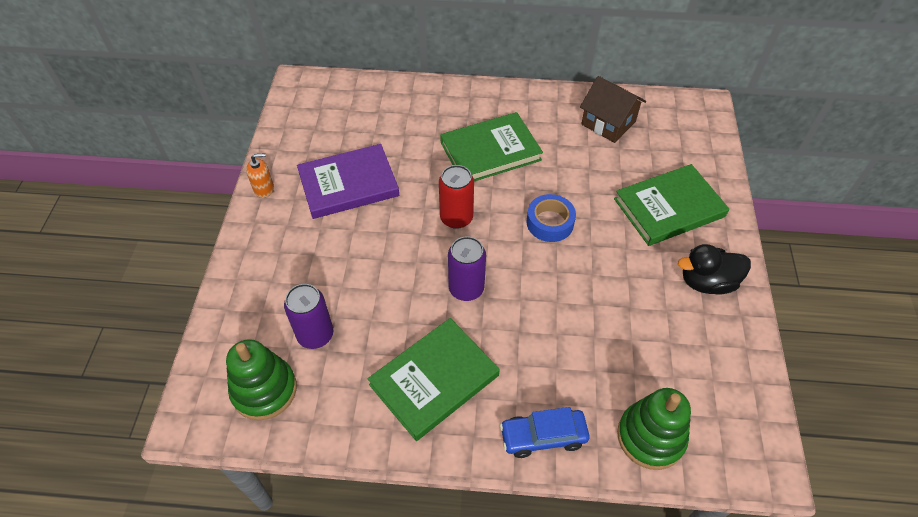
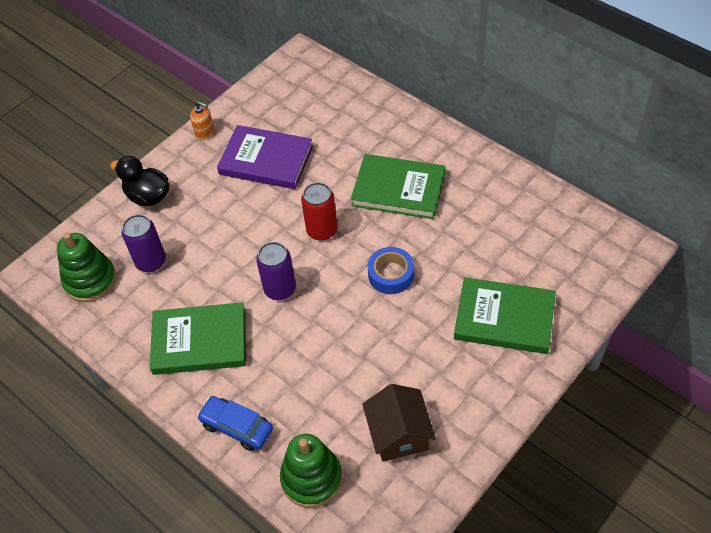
camera: 40 degrees right, 0 degrees up
(608, 123) = (524, 216): brown house -> brown house (399, 434)
(707, 282) = (473, 397): black duck -> black duck (148, 196)

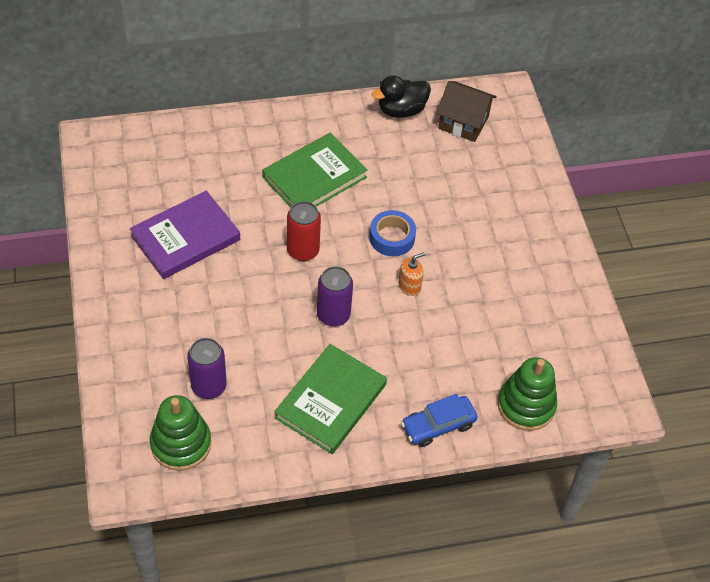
camera: 60 degrees left, 0 degrees up
(148, 196) = (130, 344): black duck -> black duck (401, 110)
(205, 132) = (101, 259): orange soap dispenser -> orange soap dispenser (409, 286)
(399, 434) = (535, 328): brown house -> brown house (463, 122)
(504, 318) = (496, 202): green book -> none

